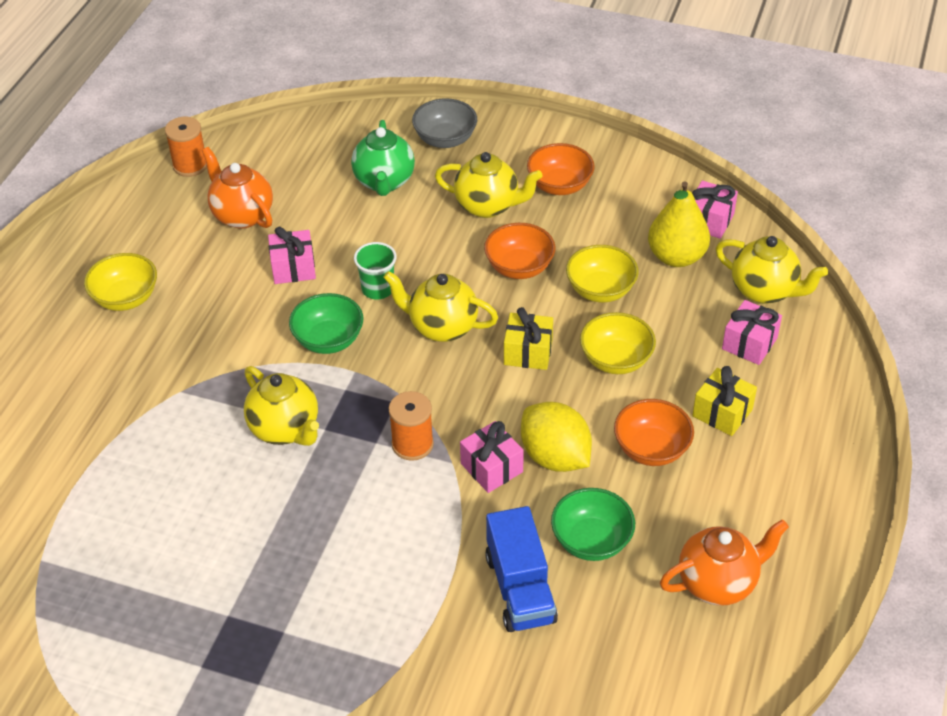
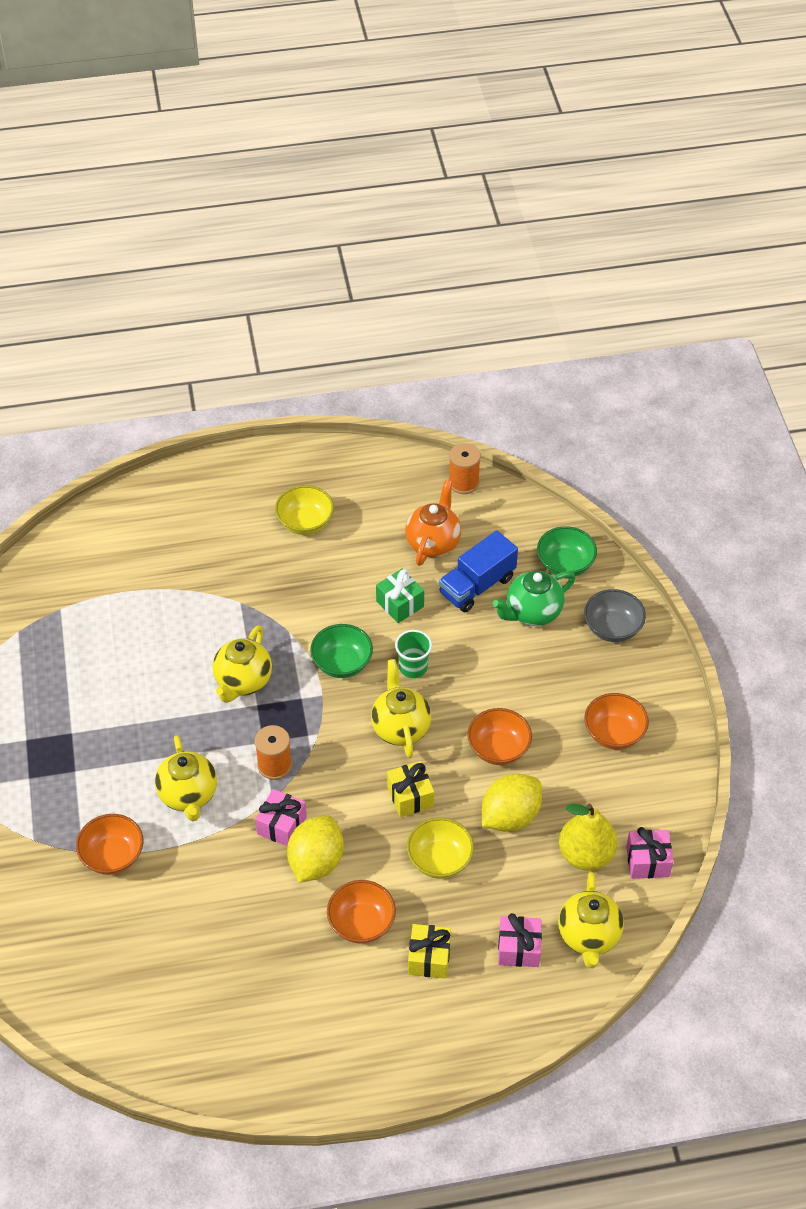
camera: 60 degrees right, 5 degrees up
(293, 268) = (400, 604): pink gift -> green gift
(427, 638) = (113, 856): none -> orange bowl
(488, 206) = (554, 695): yellow teapot -> yellow teapot (188, 795)
(520, 588) = (183, 893): blue truck -> blue truck (477, 585)
(591, 541) = (250, 920): green bowl -> green bowl (565, 564)
(600, 290) = (510, 816): yellow bowl -> yellow lemon
(718, 582) = (257, 1020): orange teapot -> none

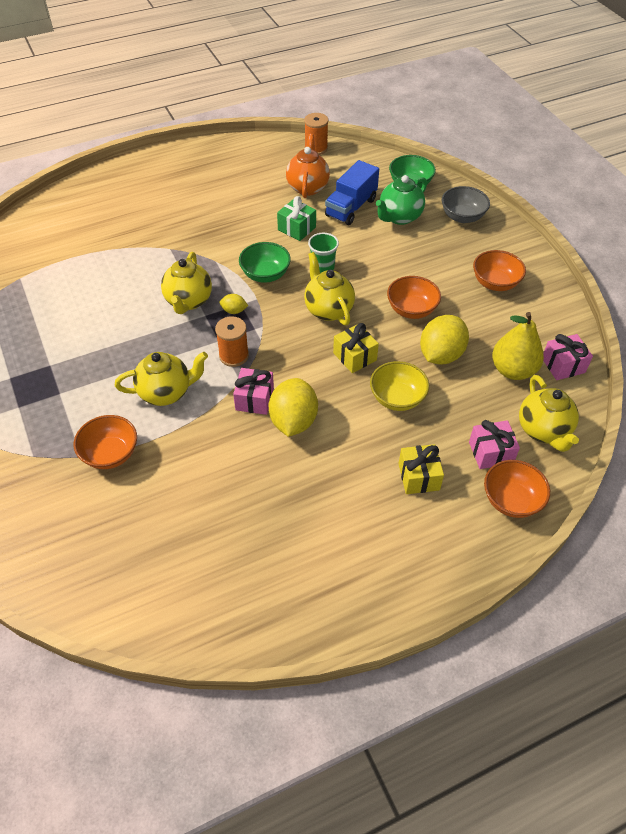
camera: 15 degrees left, 0 degrees up
(188, 795) = (166, 392): yellow teapot -> yellow teapot turned 75 degrees counterclockwise
(291, 706) = (234, 311): none -> yellow lemon
(305, 522) = (205, 190): yellow bowl -> none
(361, 923) = (350, 461): orange bowl -> orange bowl (511, 500)

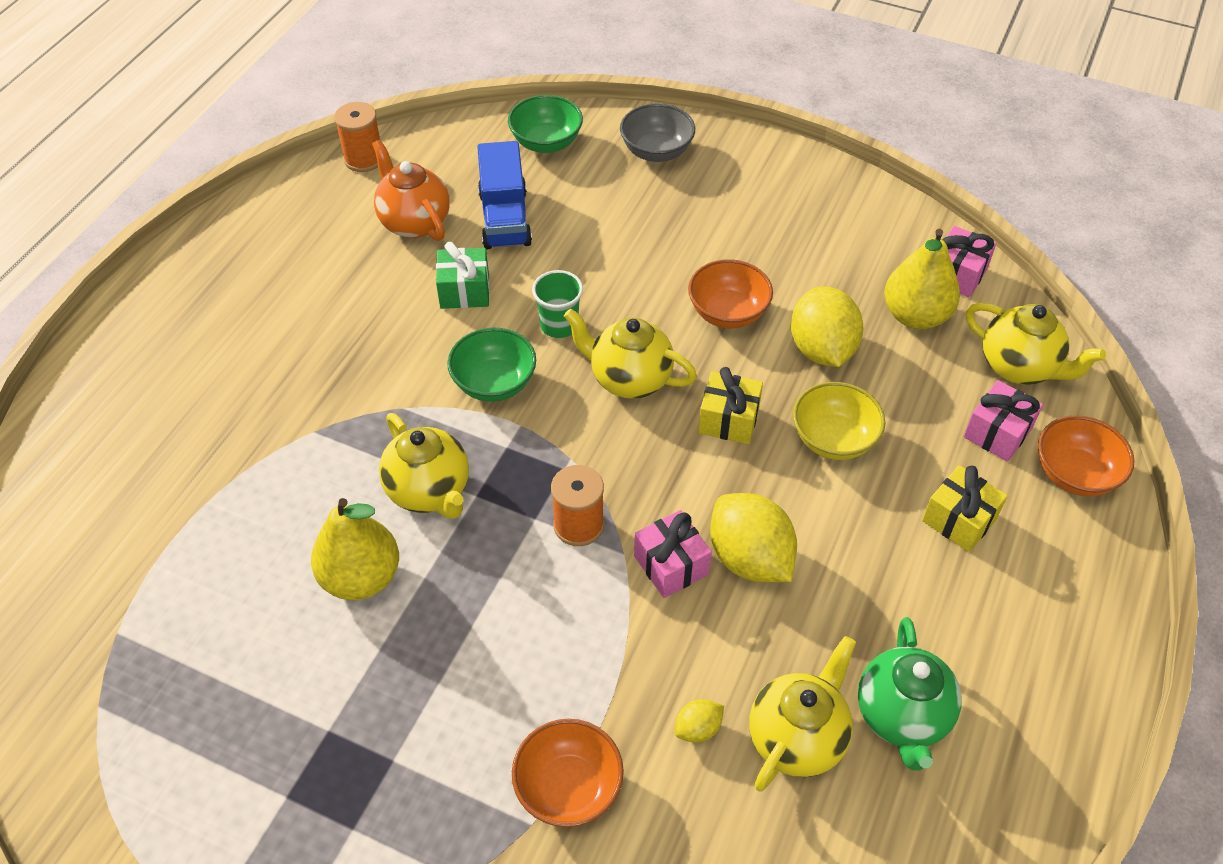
camera: 40 degrees left, 0 degrees up
(125, 317) = (361, 577): none -> yellow pear
(166, 392) = (546, 643): yellow teapot -> yellow teapot (797, 738)
(234, 311) = (509, 462): yellow lemon -> yellow lemon (698, 729)
(399, 217) = (581, 196): green teapot -> green teapot (902, 716)
(495, 283) = (783, 217): orange bowl -> none

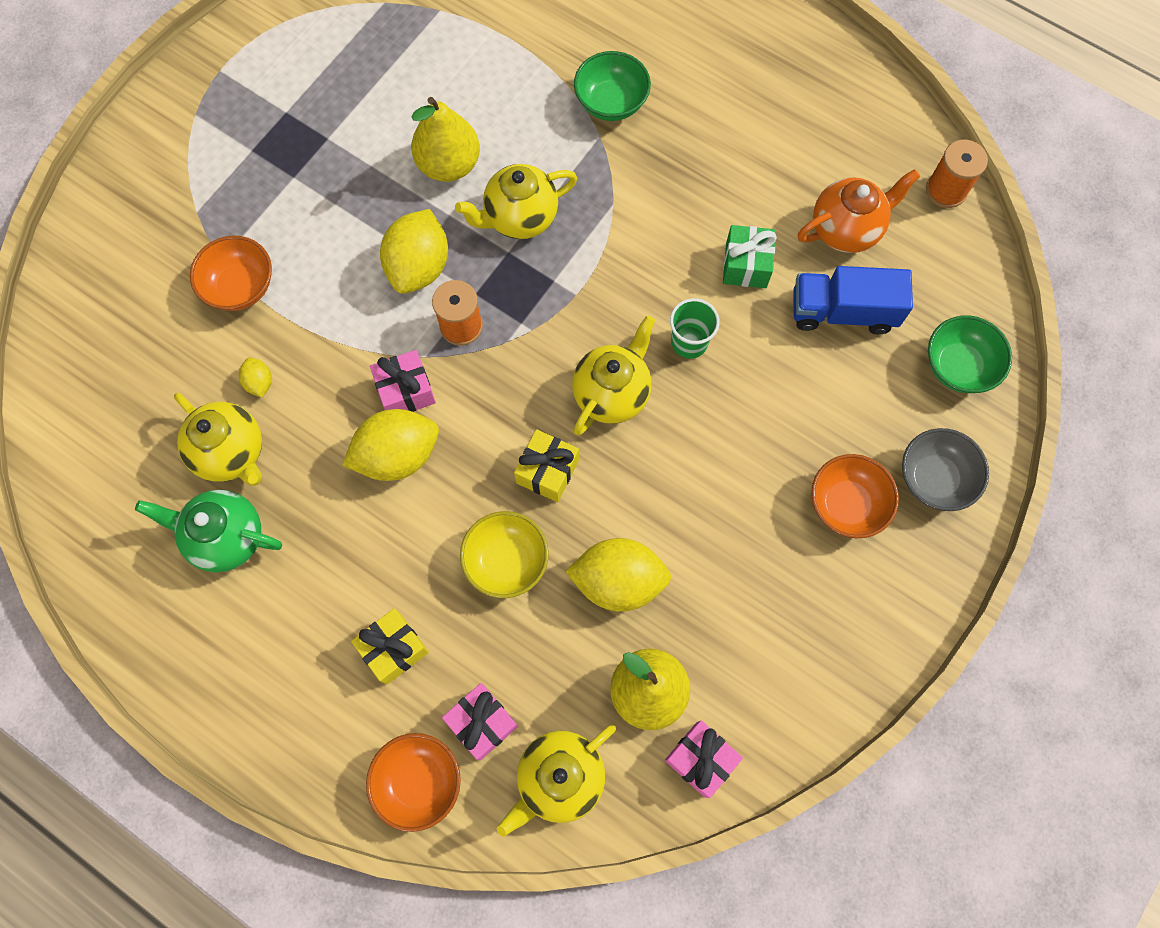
camera: 100 degrees right, 20 degrees up
(494, 383) = (627, 279): green bowl -> green bowl (611, 102)
(508, 582) = (419, 266): none -> yellow lemon
(728, 313) = (681, 501): orange bowl -> orange bowl (846, 504)

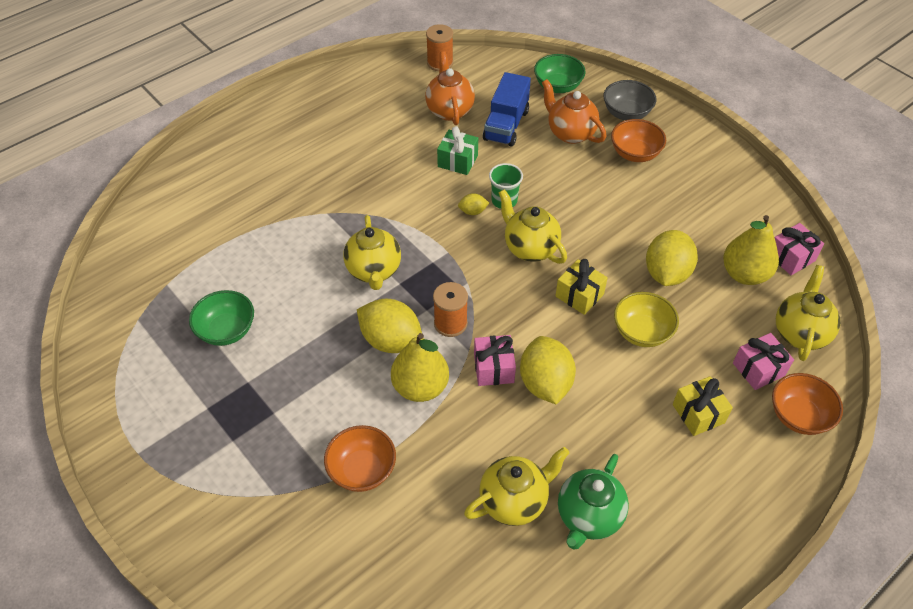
camera: 75 degrees left, 20 degrees down
(259, 382) = (456, 469): yellow lemon -> yellow lemon (473, 211)
(449, 164) = (310, 305): yellow pear -> yellow pear (420, 387)
(559, 778) = (800, 333): yellow teapot -> yellow teapot turned 135 degrees counterclockwise
(611, 102) = (302, 201): green bowl -> green bowl (227, 330)
(858, 404) = (570, 133): none -> orange teapot

